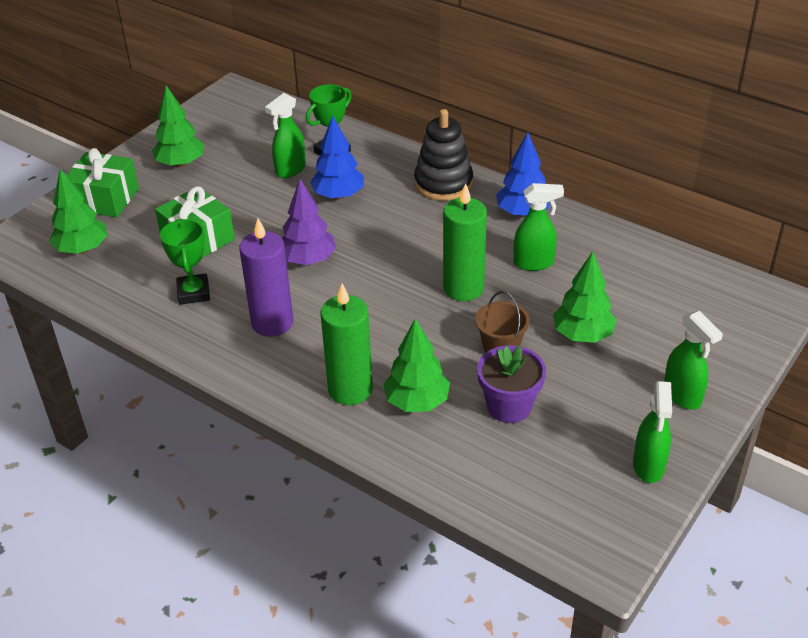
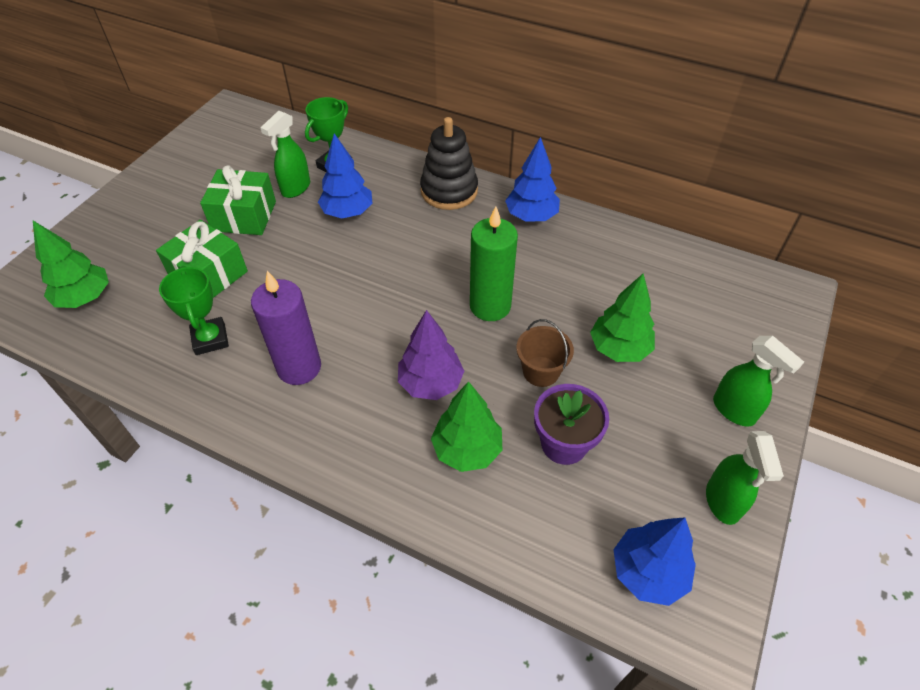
camera: 10 degrees left, 10 degrees up
(105, 199) = (106, 236): green gift -> green gift (244, 216)
(181, 164) = (183, 190): green tree -> none
(308, 260) = (327, 288): purple tree -> purple tree (431, 383)
(350, 389) = (394, 442): green candle -> none
(534, 263) = (554, 271): green spray bottle -> none
(563, 510) = (648, 572): none -> blue tree

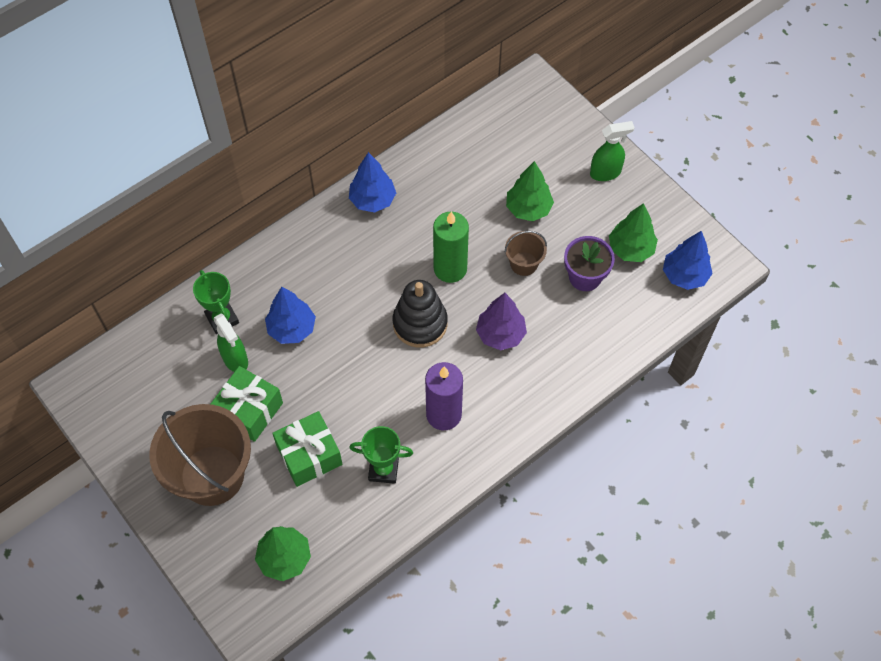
camera: 65 degrees left, 10 degrees up
(166, 216) = (212, 475): none -> brown bucket
(449, 191) = (309, 244): black stacking toy -> black stacking toy (420, 323)
(467, 450) = (563, 333): green tree -> green tree (630, 249)
(722, 502) = (661, 215): green spray bottle -> none

